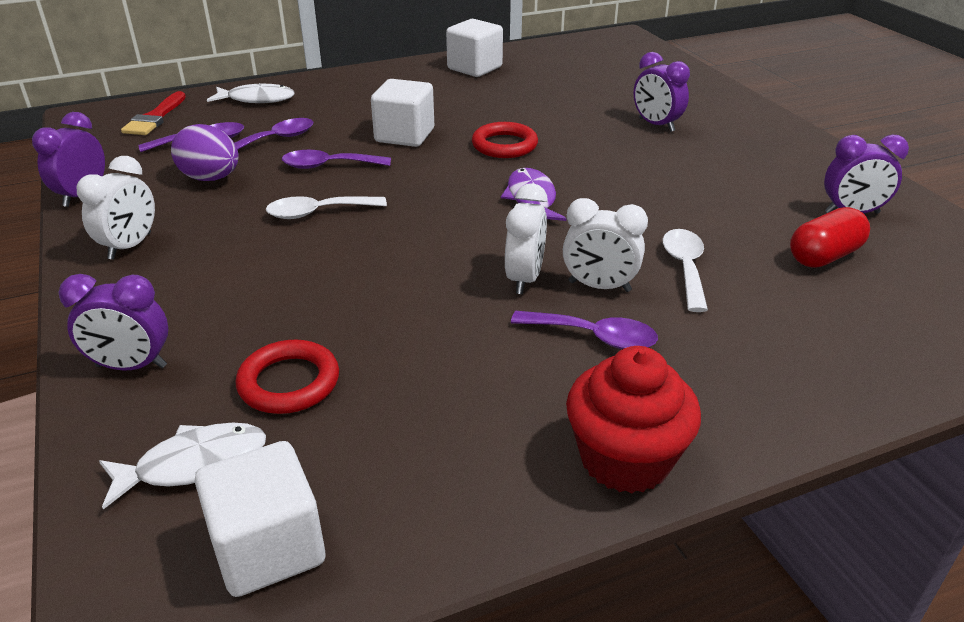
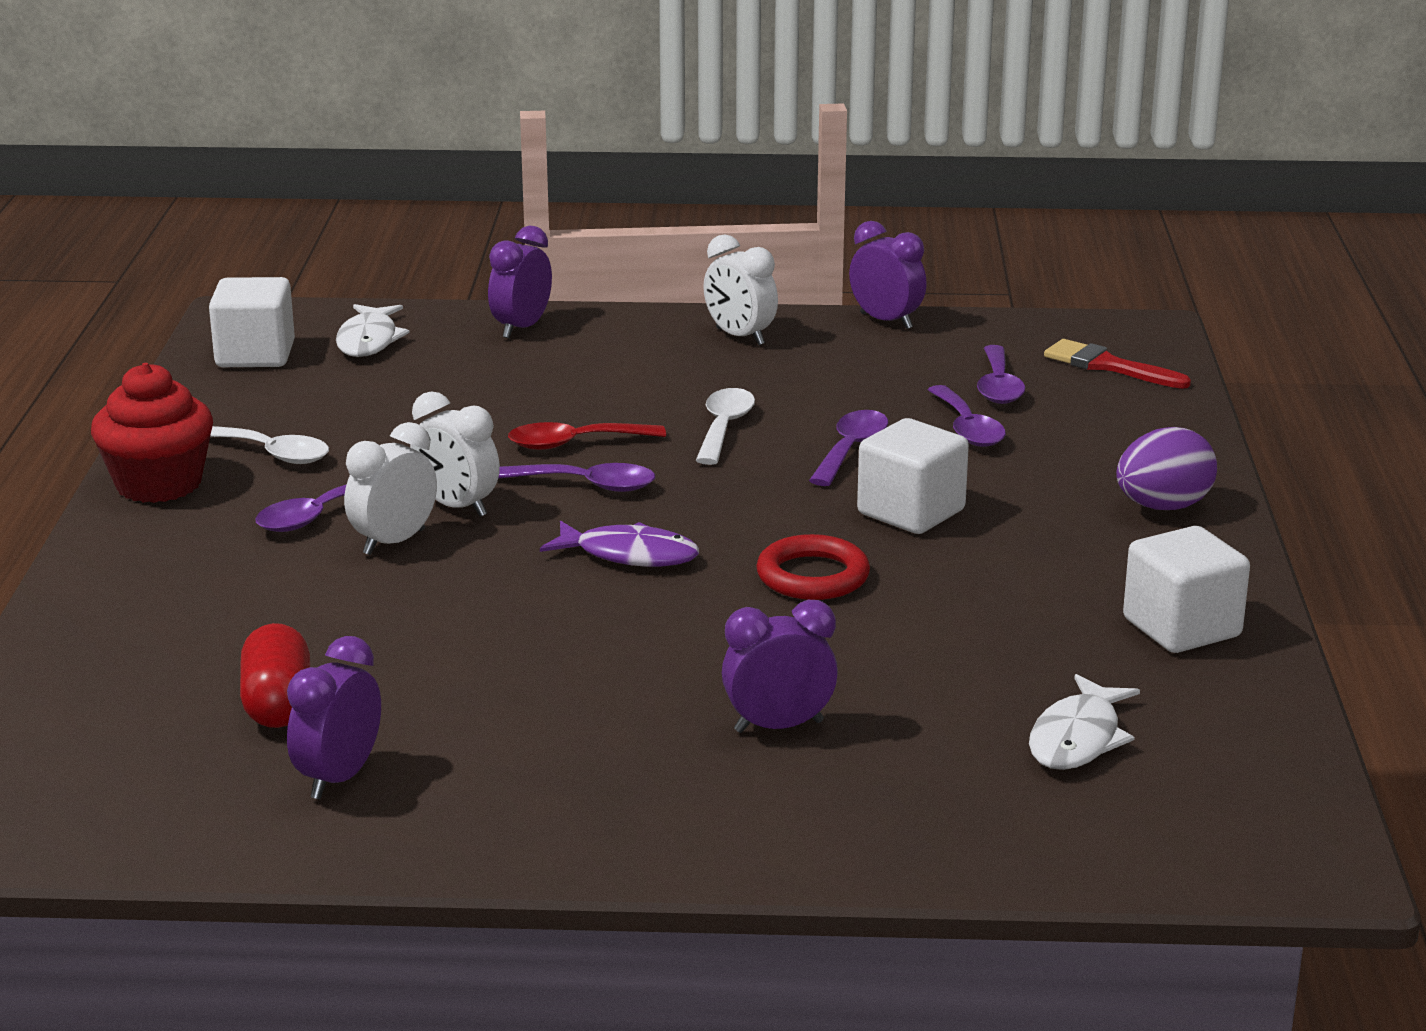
camera: 115 degrees right, 10 degrees down
(211, 178) = (874, 383): purple egg -> purple egg (1162, 507)
(257, 99) = (1137, 432): white fish -> white fish (1078, 738)
(289, 382) = (424, 379): red ring -> none
(382, 262) = (574, 443): none -> red spoon
(448, 238) = (587, 485): none -> purple spoon
(685, 268) = (367, 602): white spoon -> white spoon (271, 453)

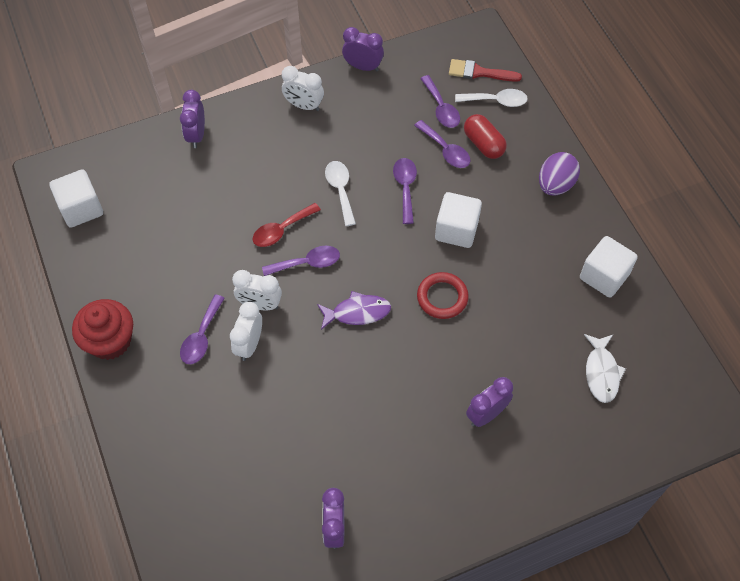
camera: 25 degrees left, 35 degrees up
(271, 453) = (146, 293): white spoon -> white spoon (496, 101)
(278, 704) = (276, 488): red capsule -> red capsule (483, 144)
(369, 341) = (129, 174): white fish -> none

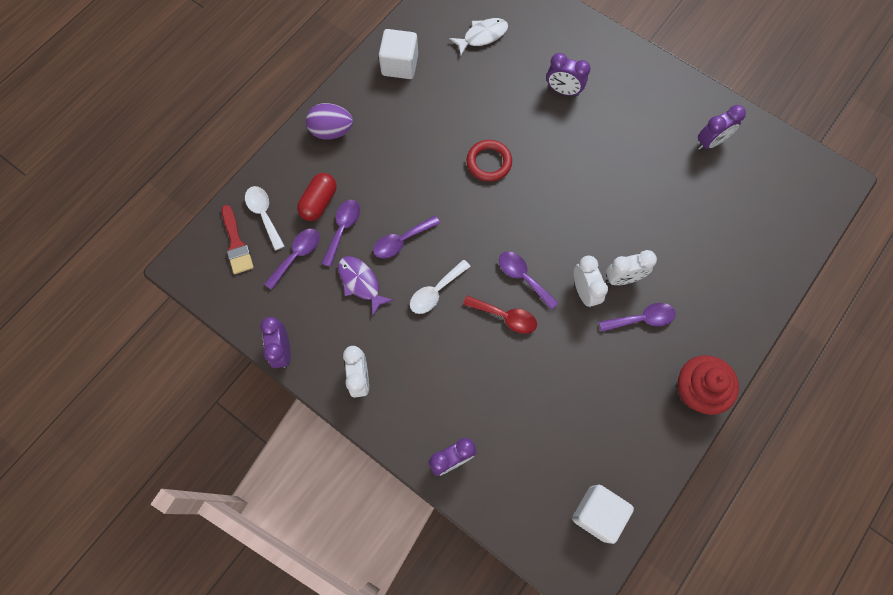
camera: 120 degrees left, 10 degrees up
(357, 312) = (542, 215): purple fish -> purple fish (361, 283)
(456, 230) = (420, 182): white cube -> none

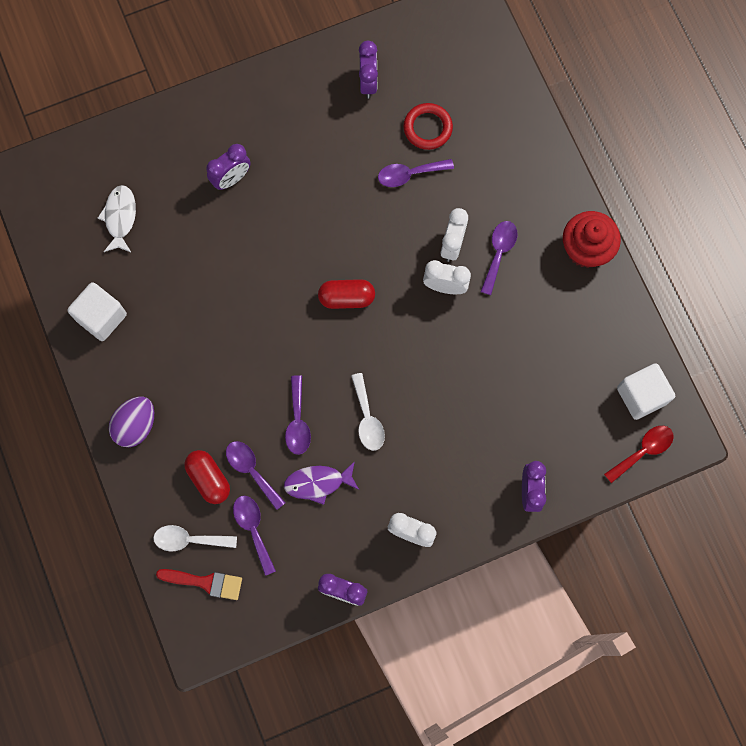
camera: 60 degrees left, 5 degrees up
(489, 162) = (265, 294): red ring -> red ring (427, 128)
(505, 317) = (428, 370): red spoon -> red spoon (643, 451)
(523, 277) = (400, 331): purple spoon -> purple spoon (409, 174)
(524, 222) = (346, 298): none -> red capsule

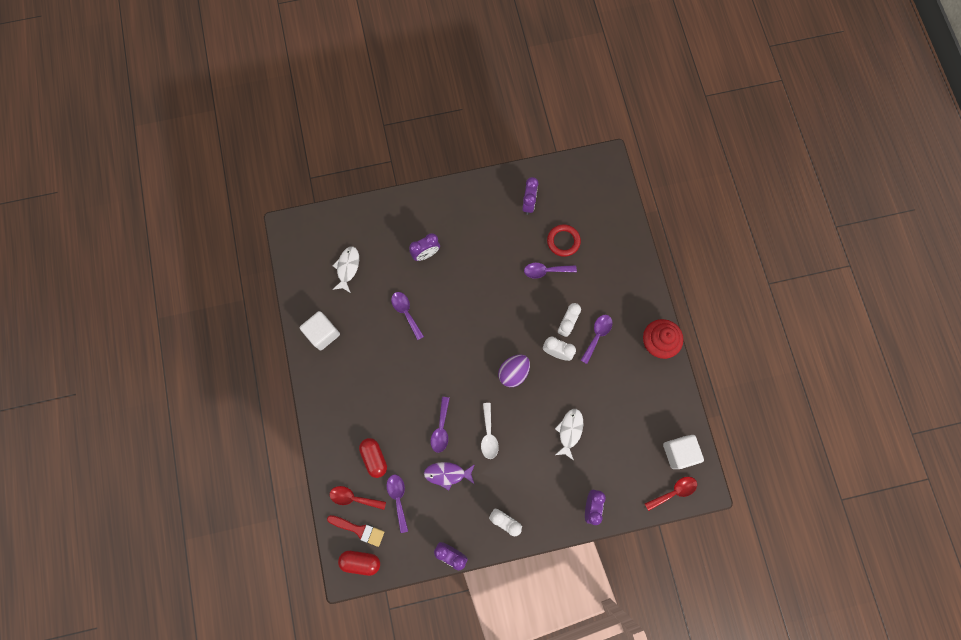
camera: 10 degrees right, 0 degrees up
(136, 425) = (332, 412): purple egg -> purple egg (513, 372)
(189, 539) = (353, 498): white spoon -> red spoon
(251, 470) = (404, 457): purple spoon -> purple spoon (406, 312)
(346, 298) = (489, 349): red capsule -> red capsule (361, 561)
(482, 393) = (569, 431): none -> white fish

